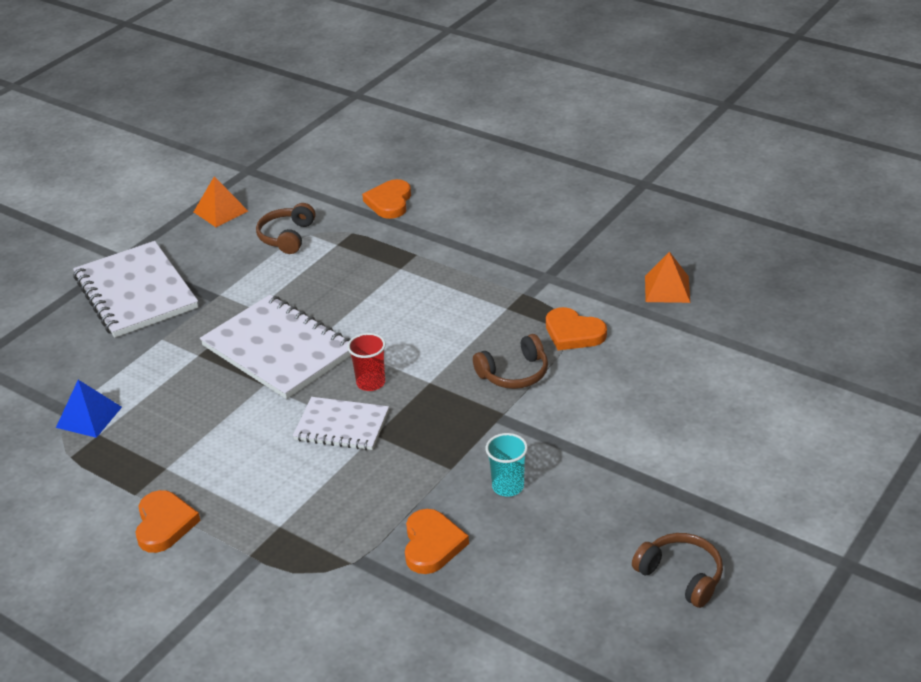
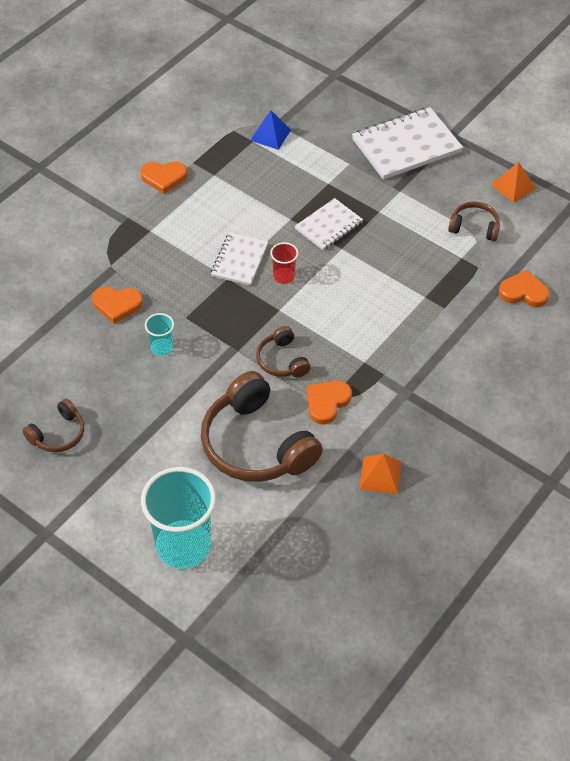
camera: 90 degrees right, 15 degrees up
(279, 350) = (328, 226): white notebook -> white notebook, size x0.59
(649, 384) = (256, 444): none -> brown headphones
(816, 431) = (183, 546): none -> turquoise cup

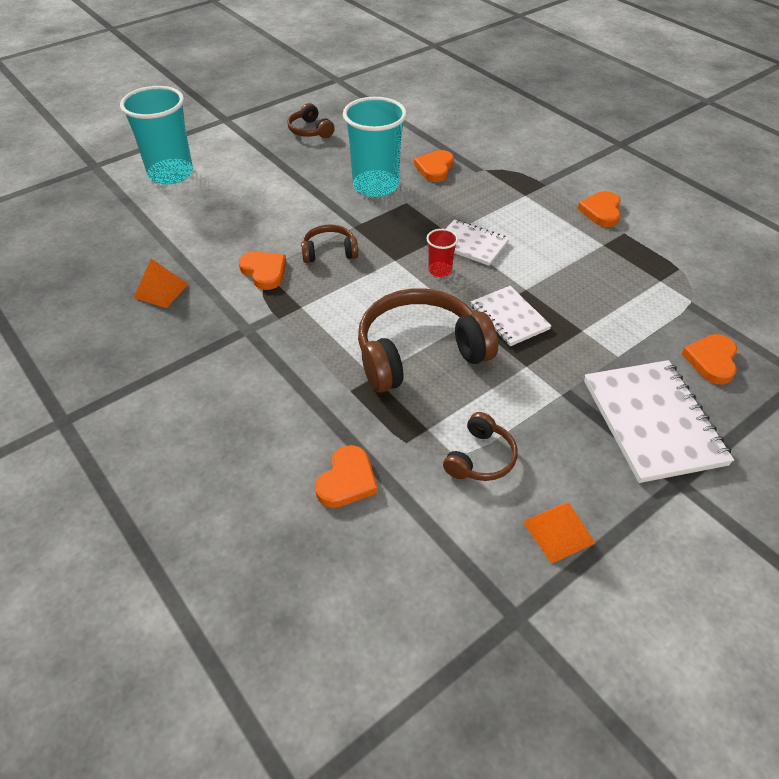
camera: 105 degrees right, 5 degrees down
(161, 348) = (375, 186): turquoise cup -> turquoise cup, size x2.21
(256, 444) = (242, 222): brown headphones -> brown headphones (419, 352)
(270, 135) = (672, 296): blue pyramid -> none
(335, 116) = (711, 360): none -> orange heart

